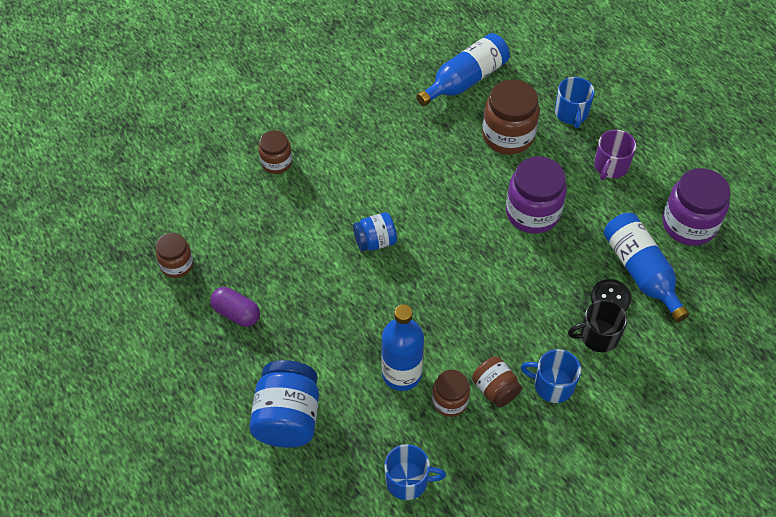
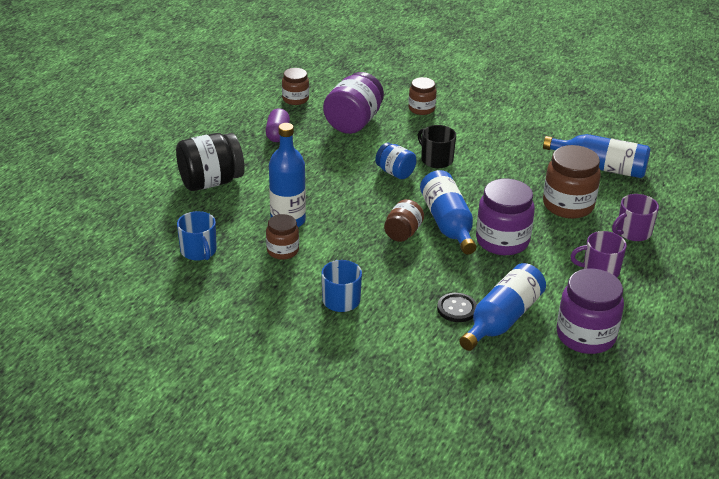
camera: 60 degrees right, 20 degrees down
(261, 233) = (353, 122): none -> purple jar
(288, 417) = (211, 182): blue jar -> black jar
(483, 241) = (448, 223): none -> blue bottle
(495, 389) = (312, 270): brown jar -> brown jar (403, 233)
(571, 113) = (632, 232): blue mug -> purple mug
(598, 336) = (411, 312): black mug -> black mug (436, 159)

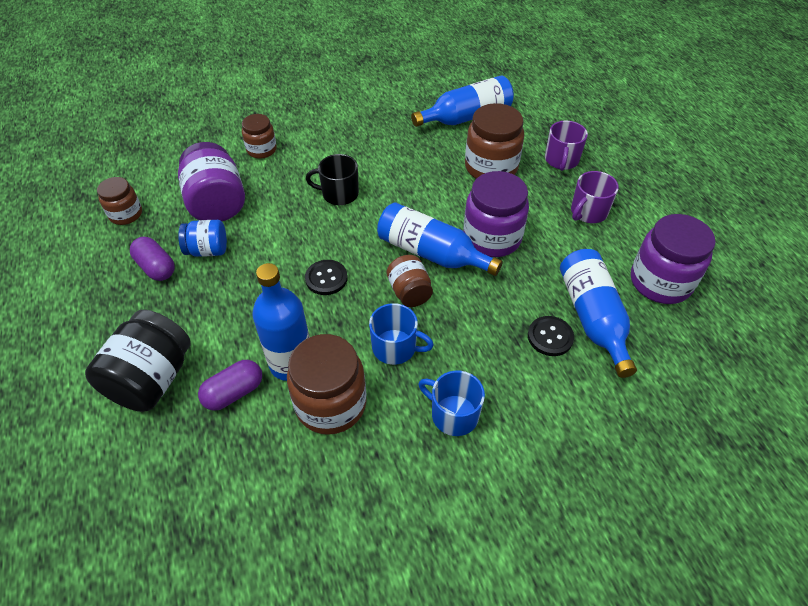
camera: 45 degrees left, 15 degrees up
(199, 251) = (246, 481): blue mug -> blue mug (395, 347)
(242, 213) = (234, 392): none -> purple capsule
(282, 251) = (331, 404): brown jar -> brown jar, size x1.71
(363, 196) = (326, 278): none -> black button
(395, 172) = (322, 232): blue jar -> blue jar (208, 250)

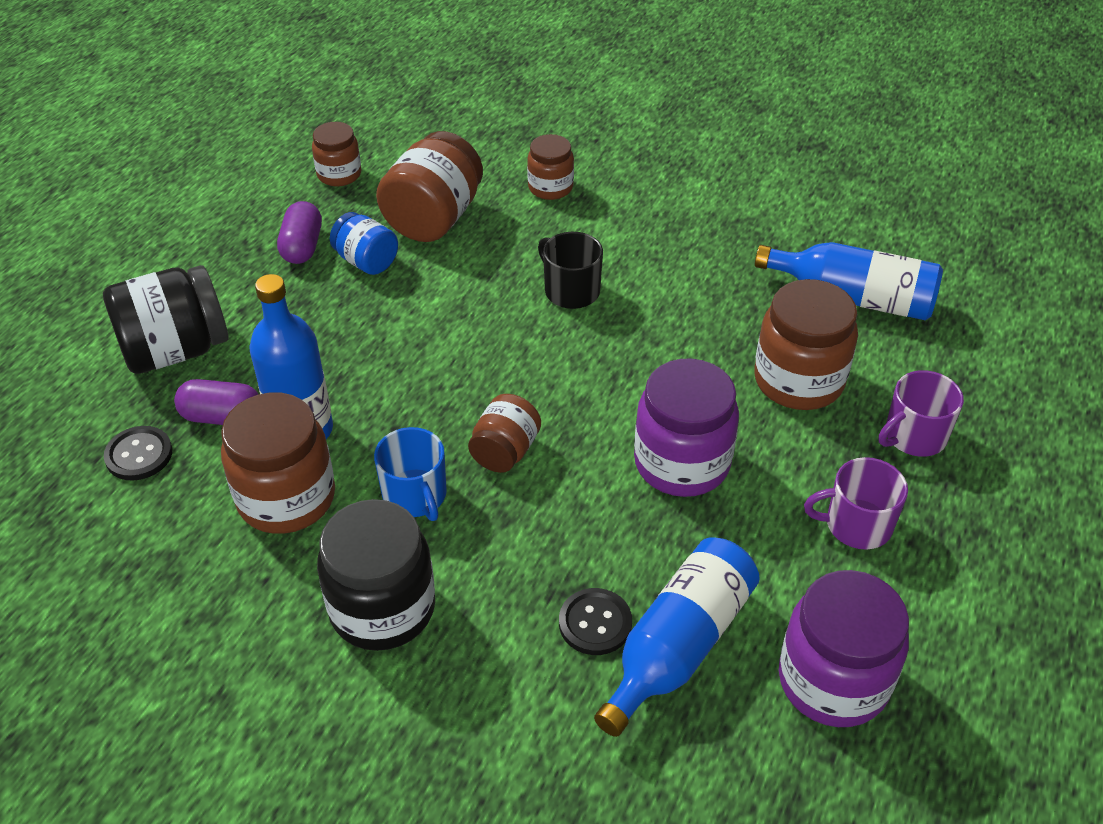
camera: 45 degrees right, 5 degrees down
(217, 203) = (433, 218): purple jar -> brown jar
(326, 278) = (440, 372): black button -> black button (139, 455)
(431, 253) = (586, 428): blue bottle -> none
(453, 414) = (382, 608): blue mug -> black jar

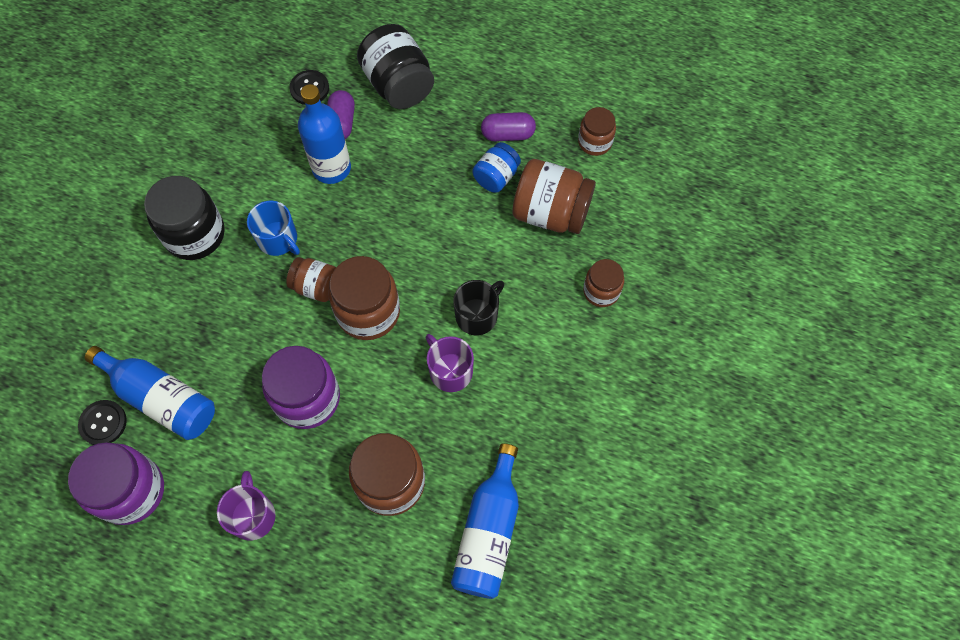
camera: 85 degrees right, 20 degrees up
(286, 498) = (276, 170): brown jar -> brown jar (368, 312)
(415, 495) = (278, 239): blue mug -> blue mug turned 105 degrees counterclockwise
(595, 623) = (180, 350): black button -> black button (103, 423)
(913, 436) = (336, 565): purple mug -> purple mug (450, 371)

